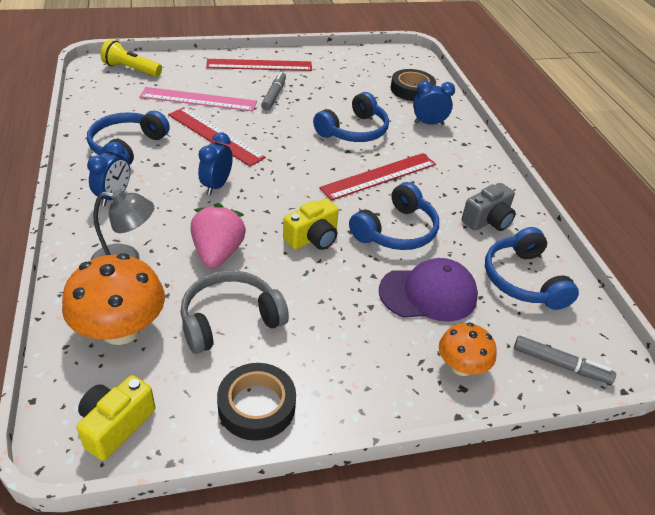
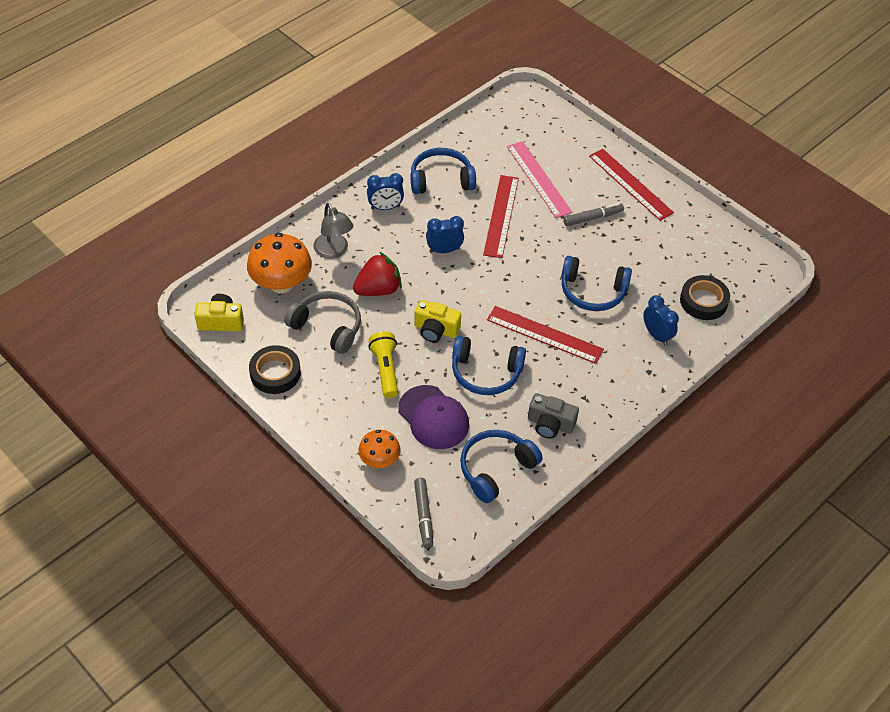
camera: 60 degrees right, 10 degrees up
(131, 69) = (538, 118): yellow flashlight -> yellow flashlight (385, 369)
(218, 253) = (378, 289): pink strawberry -> red strawberry

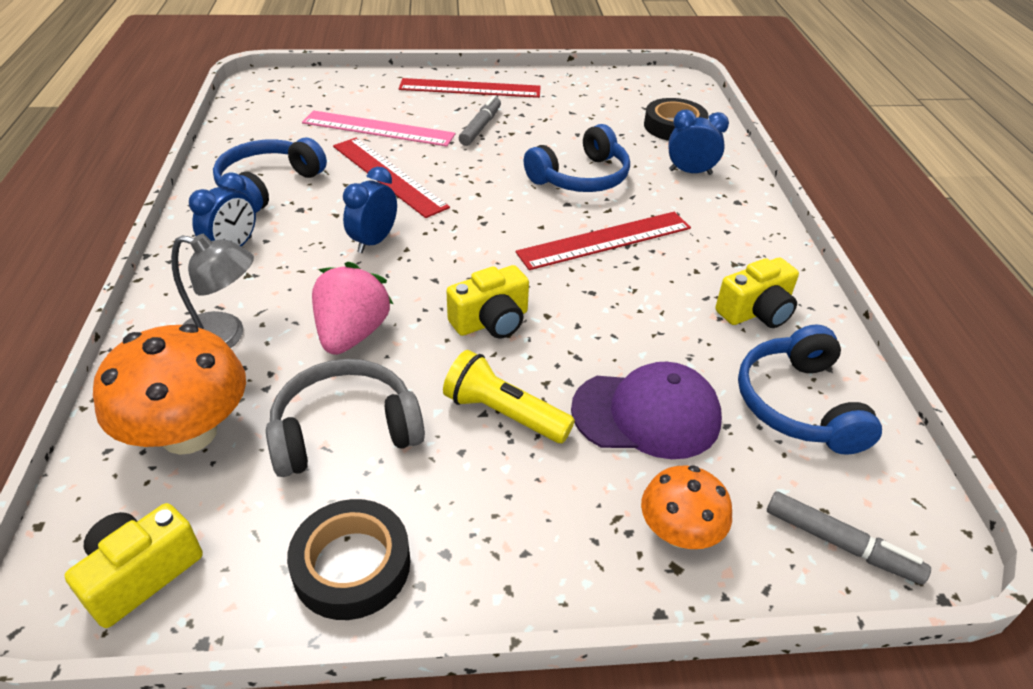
camera: 50 degrees left, 10 degrees down
(378, 289) = (352, 334): red strawberry -> pink strawberry
(485, 373) = (615, 319): blue headphones -> none
(550, 424) = (756, 312): grey camera -> yellow camera

